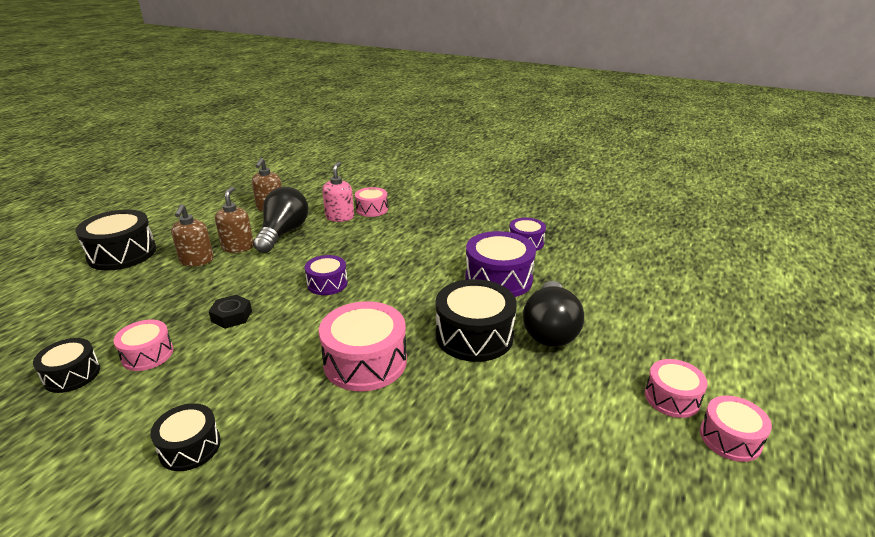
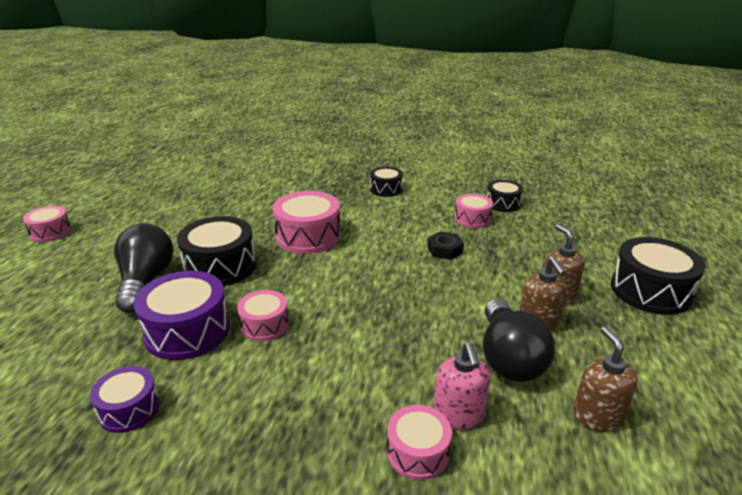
camera: 165 degrees right, 0 degrees up
(327, 283) = (385, 293): purple drum -> none
(672, 398) = (71, 247): pink drum -> pink drum (264, 325)

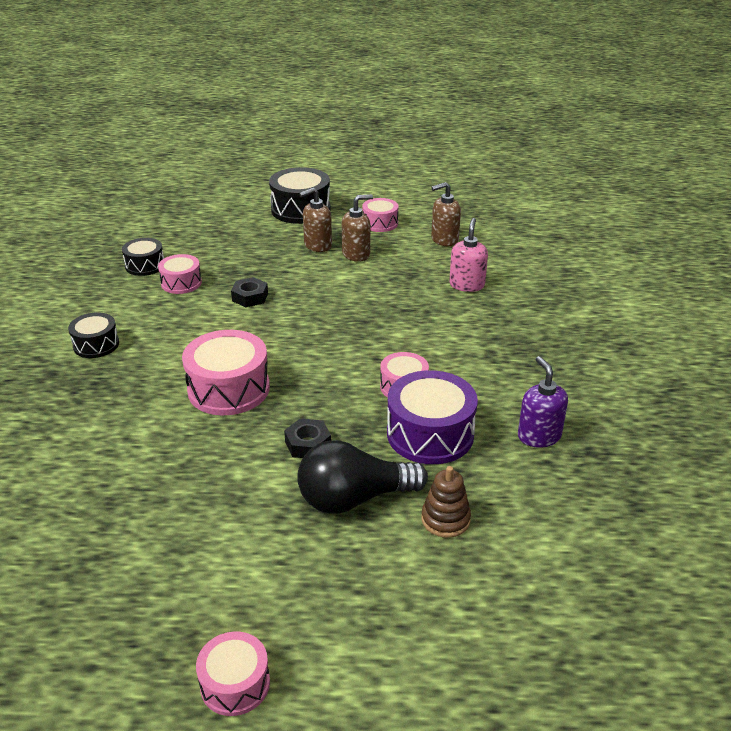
camera: 100 degrees left, 5 degrees up
(84, 323) = (445, 519): none -> brown stacking toy
(129, 409) = (539, 436): purple drum -> purple soap dispenser
(220, 266) = (308, 444): black drum -> black nut
(418, 452) = (505, 298): pink drum -> pink drum (380, 223)
(458, 415) = (466, 285): pink soap dispenser -> pink soap dispenser turned 60 degrees counterclockwise
(509, 358) = (402, 266): black light bulb -> none

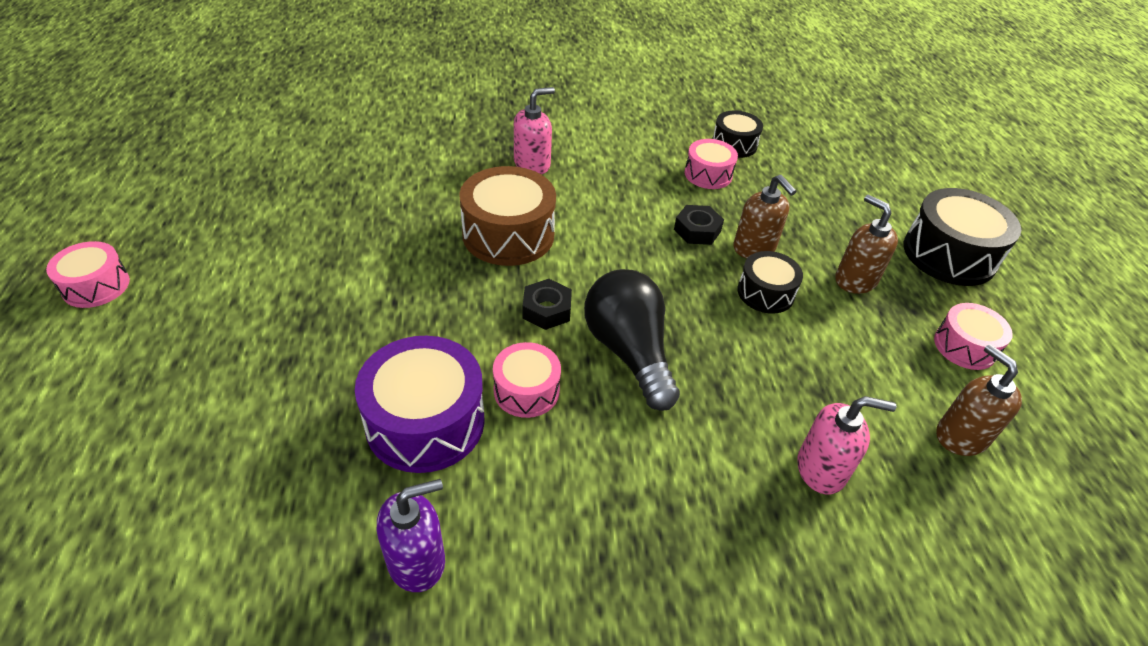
camera: 80 degrees right, 10 degrees up
(96, 345) = (574, 138): black drum -> black drum (765, 293)
(129, 371) = (532, 164): none -> pink soap dispenser
(228, 389) = (508, 234): pink drum -> brown drum
(308, 444) = (411, 306): black nut -> black nut (546, 310)
(354, 498) = (314, 351): black light bulb -> black light bulb (629, 352)
(356, 254) = (851, 323): brown soap dispenser -> brown soap dispenser (754, 248)
(445, 519) = (262, 439): brown stacking toy -> none

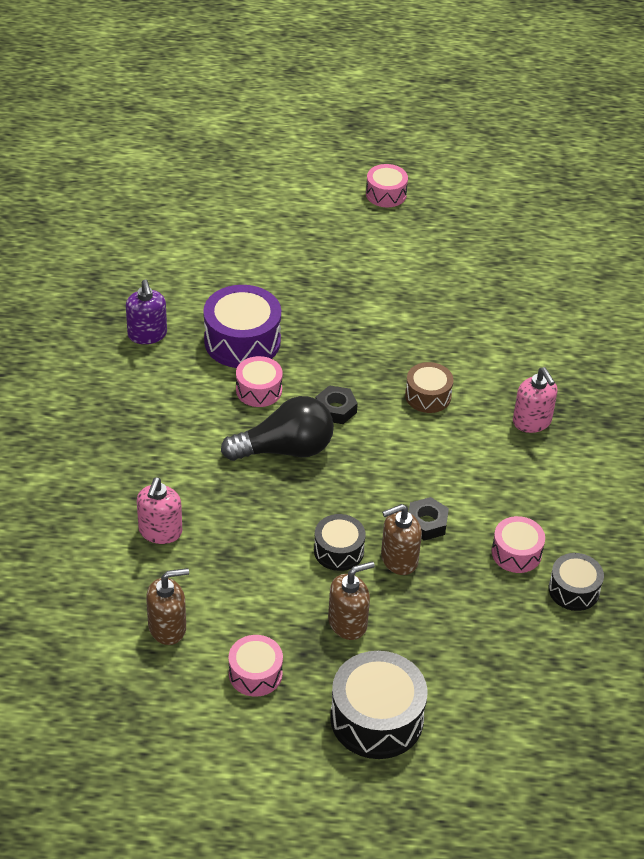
camera: 100 degrees right, 0 degrees up
(508, 234) = (428, 396): brown drum -> brown drum, size x0.59

